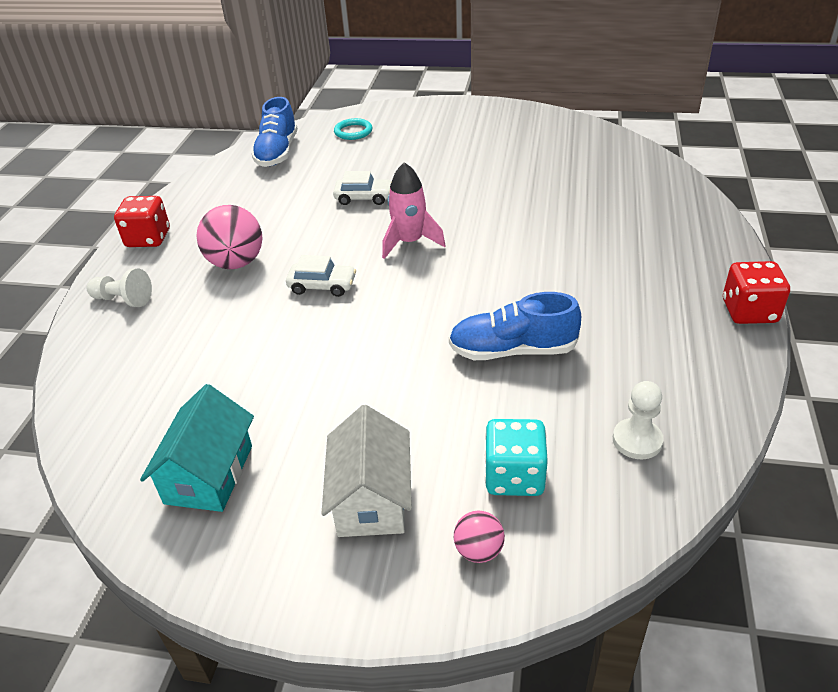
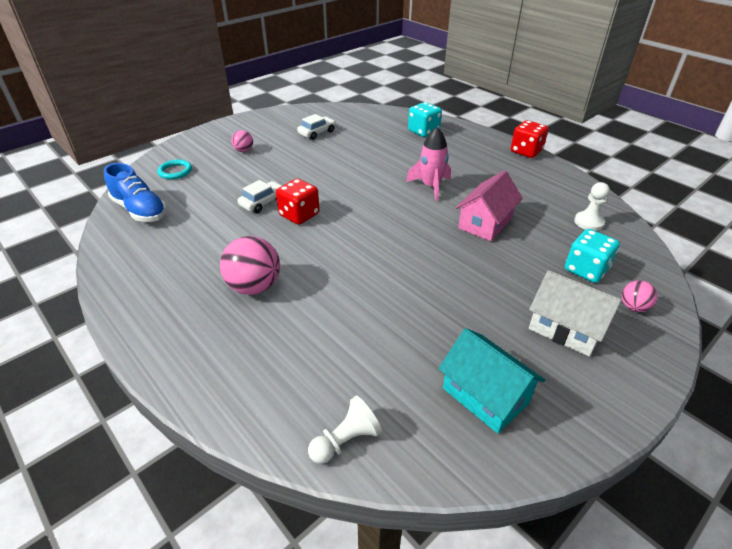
camera: 55 degrees left, 0 degrees up
(123, 300) = (214, 367): white pawn -> white pawn (346, 440)
(148, 238) = (145, 320): red dice -> red dice (299, 215)
(322, 286) = (337, 260): white car -> white car (317, 133)
(410, 242) = (339, 208): pink rocket -> pink rocket (431, 186)
(436, 139) = (244, 150): none -> pink ball
(512, 350) = (485, 223): blue shoe -> pink house
(659, 213) = (423, 131): none -> turquoise dice

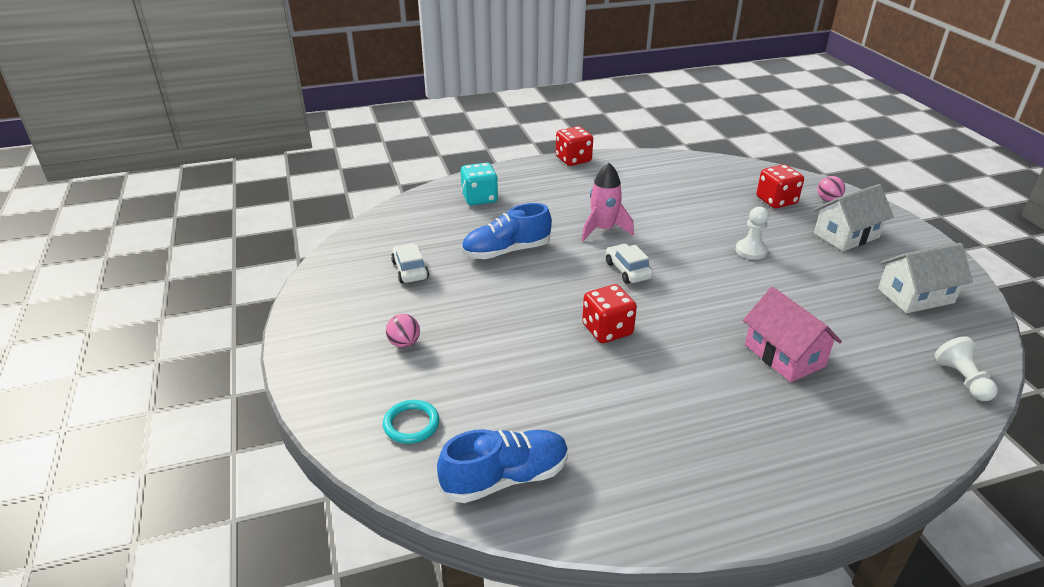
camera: 65 degrees left, 5 degrees down
(254, 286) = (736, 393): pink ball -> none
(263, 202) = (560, 353): white car -> white car (628, 270)
(365, 157) = (506, 251): none -> blue shoe
(485, 223) = (687, 221): pink house -> pink house (784, 355)
(485, 395) = (915, 296): turquoise house -> white house
(586, 269) = (776, 201): turquoise dice -> red dice
(588, 222) = (711, 175): white pawn -> white pawn (751, 251)

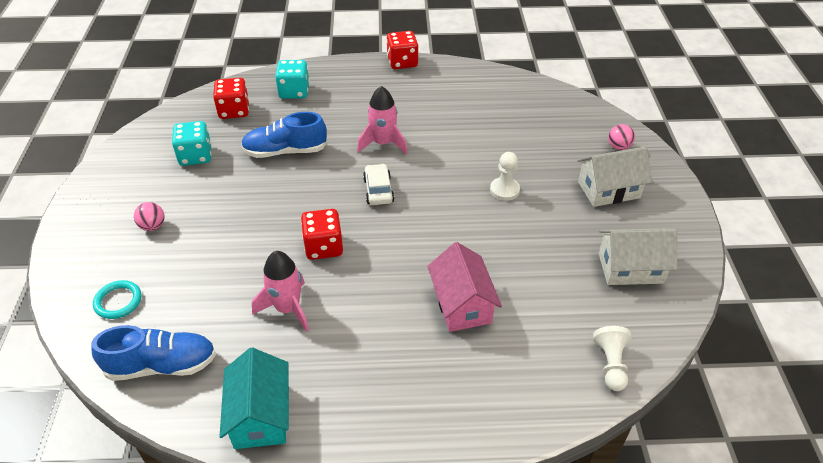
camera: 15 degrees right, 10 degrees up
(410, 270) = (195, 156): white car -> turquoise dice
(609, 394) = (287, 308): none -> pink rocket
(652, 503) = (261, 415): none -> turquoise house
(776, 201) = (566, 139): red dice -> red dice (234, 111)

